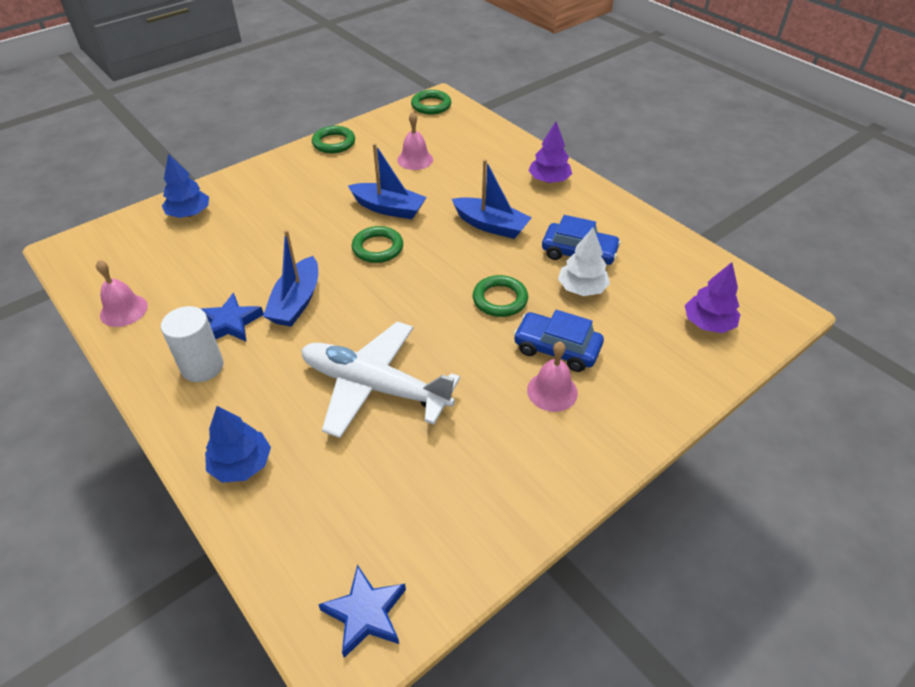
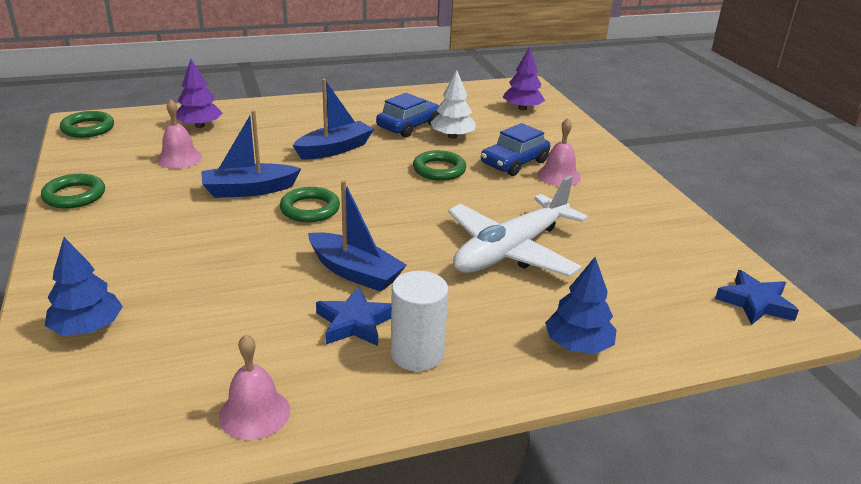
camera: 70 degrees left, 15 degrees down
(388, 208) = (249, 190): blue boat -> blue boat turned 150 degrees counterclockwise
(549, 180) = (297, 111): purple tree -> purple tree (200, 126)

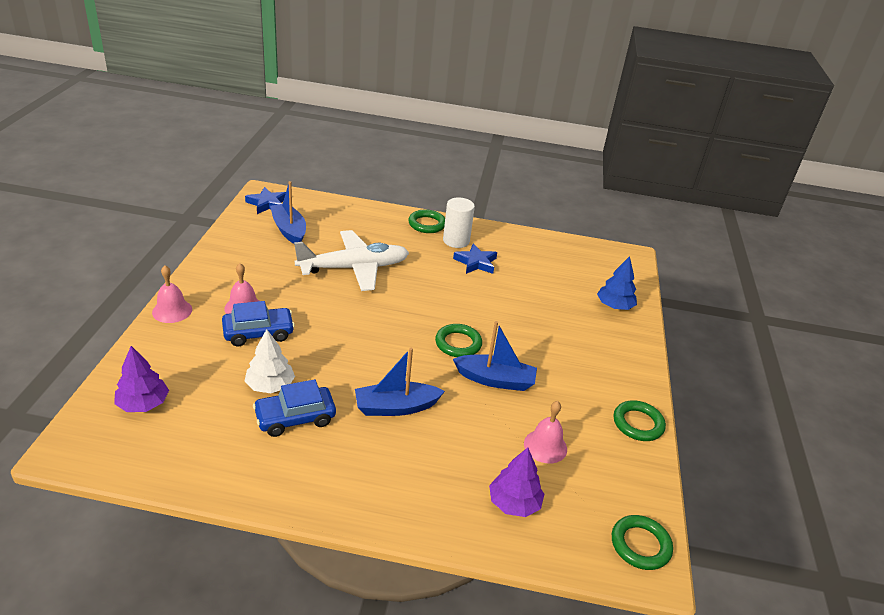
camera: 155 degrees left, 5 degrees up
(254, 413) = (539, 245): pink bell -> pink bell (172, 311)
(355, 272) = (458, 287): blue boat -> blue boat (289, 230)
(439, 170) = (328, 348): green ring -> green ring (427, 224)
(578, 345) = (379, 219): blue tree -> none

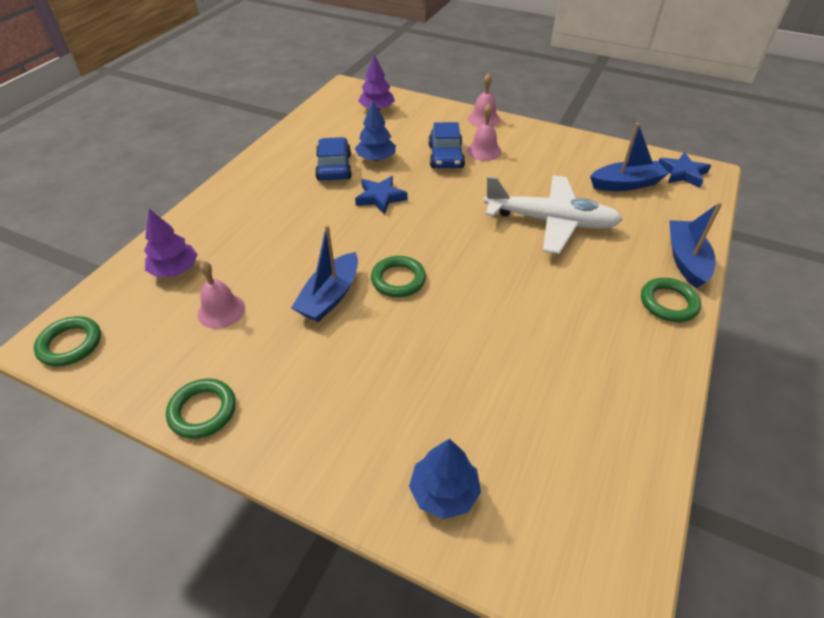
camera: 110 degrees right, 10 degrees up
(270, 385) = (376, 158): white tree -> blue tree
(354, 268) = (550, 222): white plane -> white plane turned 75 degrees counterclockwise
(396, 407) = (322, 220): blue boat -> blue boat (686, 260)
(456, 241) = (627, 326): white cylinder -> none
(476, 262) = (569, 336): blue star -> blue star (380, 197)

